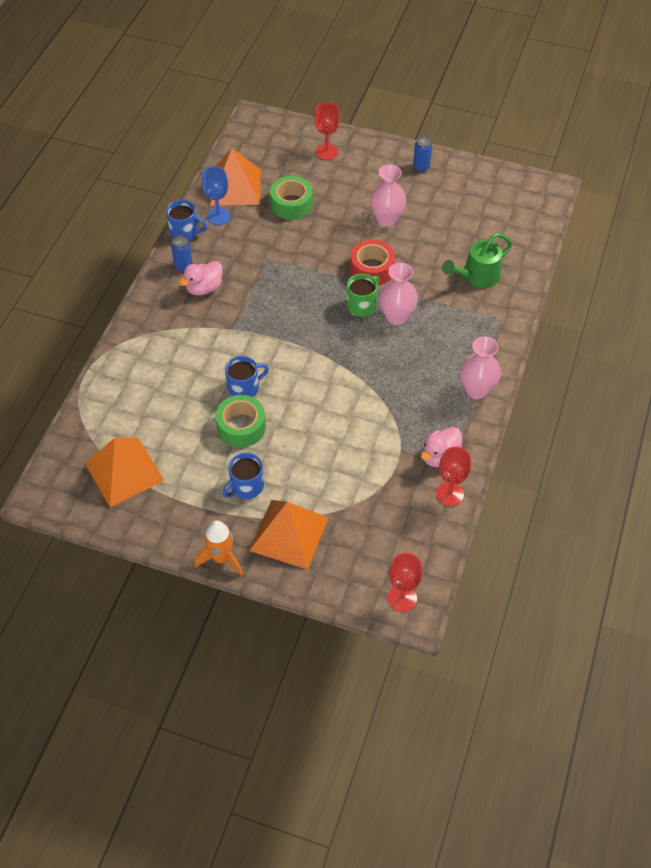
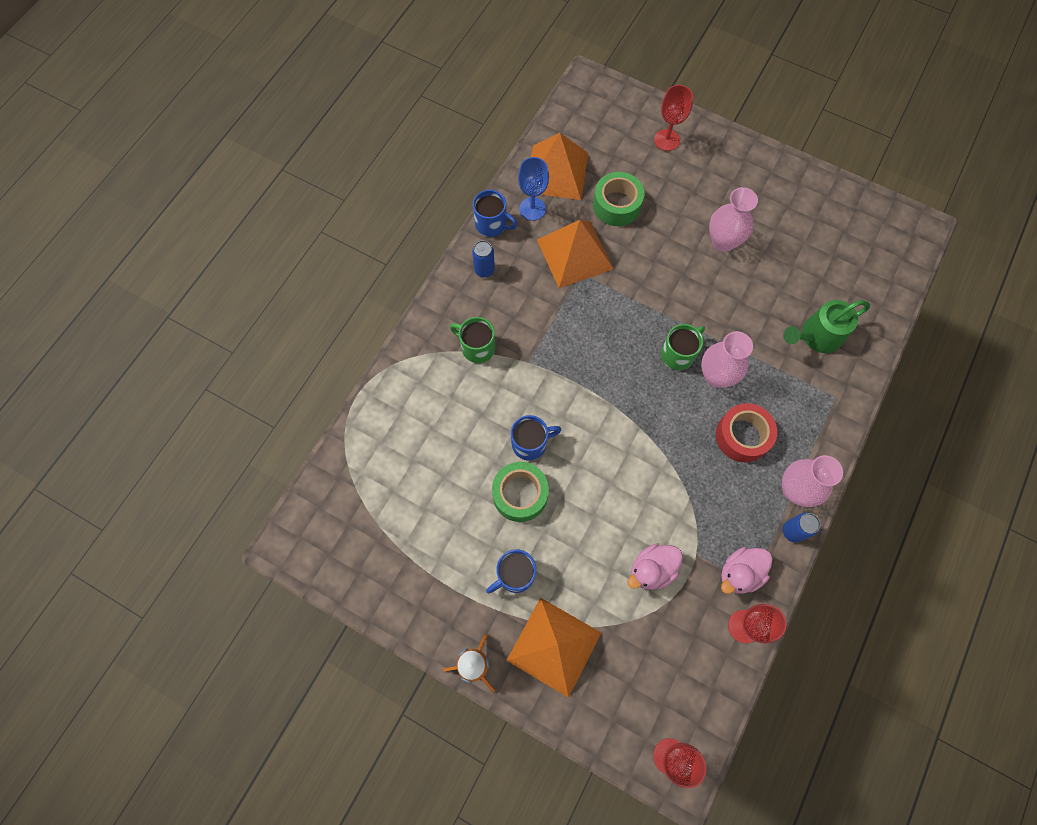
camera: 10 degrees right, 15 degrees up
(124, 471) = (382, 531): orange pyramid -> orange pyramid (574, 254)
(186, 324) = (477, 347): none -> green mug
(204, 288) = (503, 302): pink duck -> pink duck (652, 570)
(372, 269) = (696, 307): red tape -> red tape (742, 436)
(421, 167) = (772, 177): blue can -> blue can (792, 531)

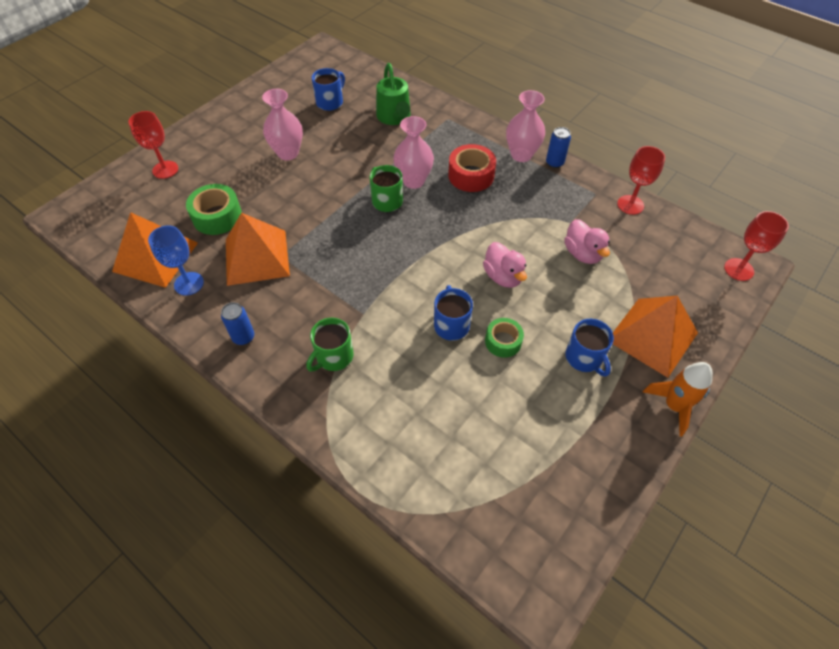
camera: 80 degrees left, 15 degrees down
(492, 224) = (191, 322): blue mug -> blue mug (330, 102)
(520, 494) = (503, 341): green tape -> green tape, size x0.65
(740, 573) = (587, 199): pink duck -> pink duck (503, 276)

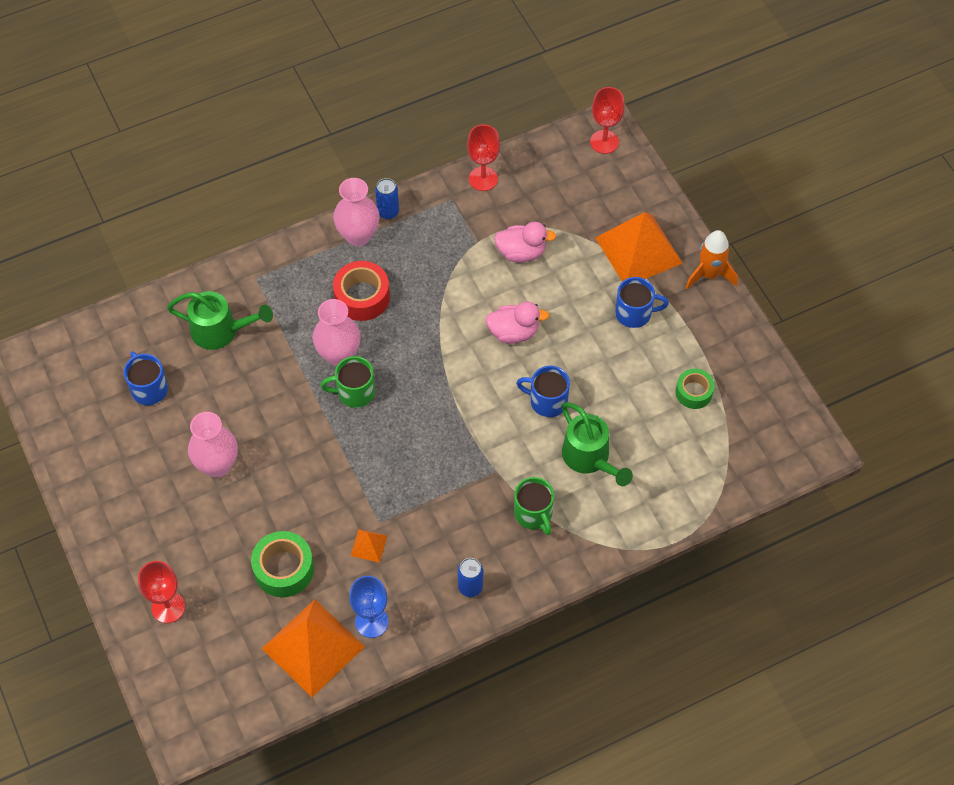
camera: 65 degrees left, 5 degrees up
(256, 257) = (369, 545): orange pyramid -> orange pyramid, size x0.42
(411, 379) = (590, 459): none -> green watering can
(503, 341) = (586, 367): green tape -> green tape (694, 392)

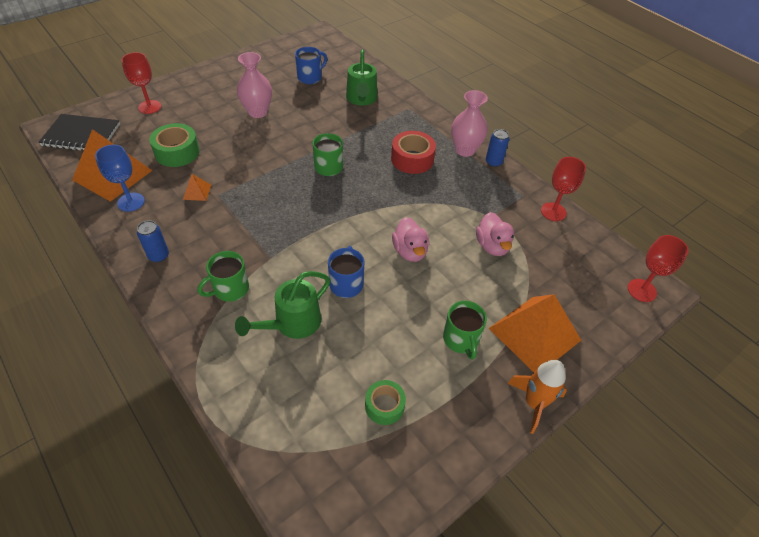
camera: 75 degrees right, 10 degrees down
(215, 695) = (81, 135): none -> black notebook
(339, 354) = (358, 154): pink vase -> none
(634, 313) = (461, 340): blue mug -> green mug

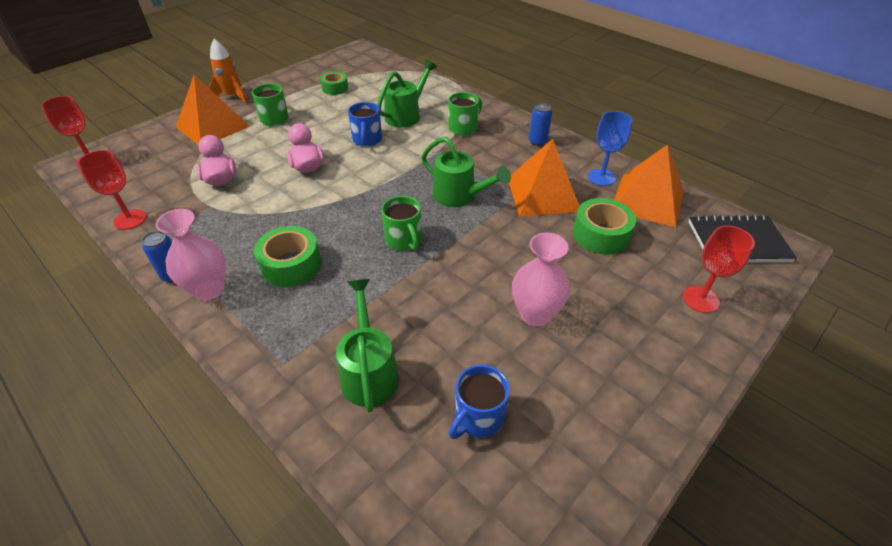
camera: 175 degrees right, 5 degrees down
(197, 192) = (543, 194): orange pyramid -> orange pyramid, size x2.36
(271, 198) = (460, 196): none -> green watering can
(412, 159) = (291, 265): red tape -> green tape

